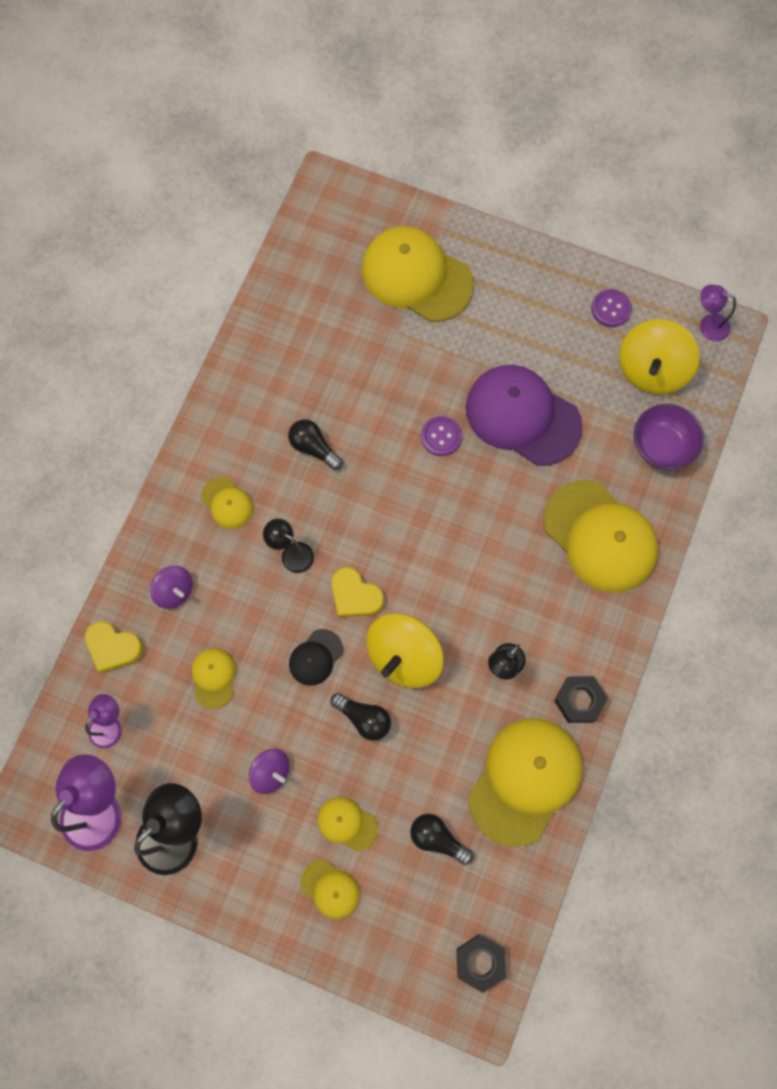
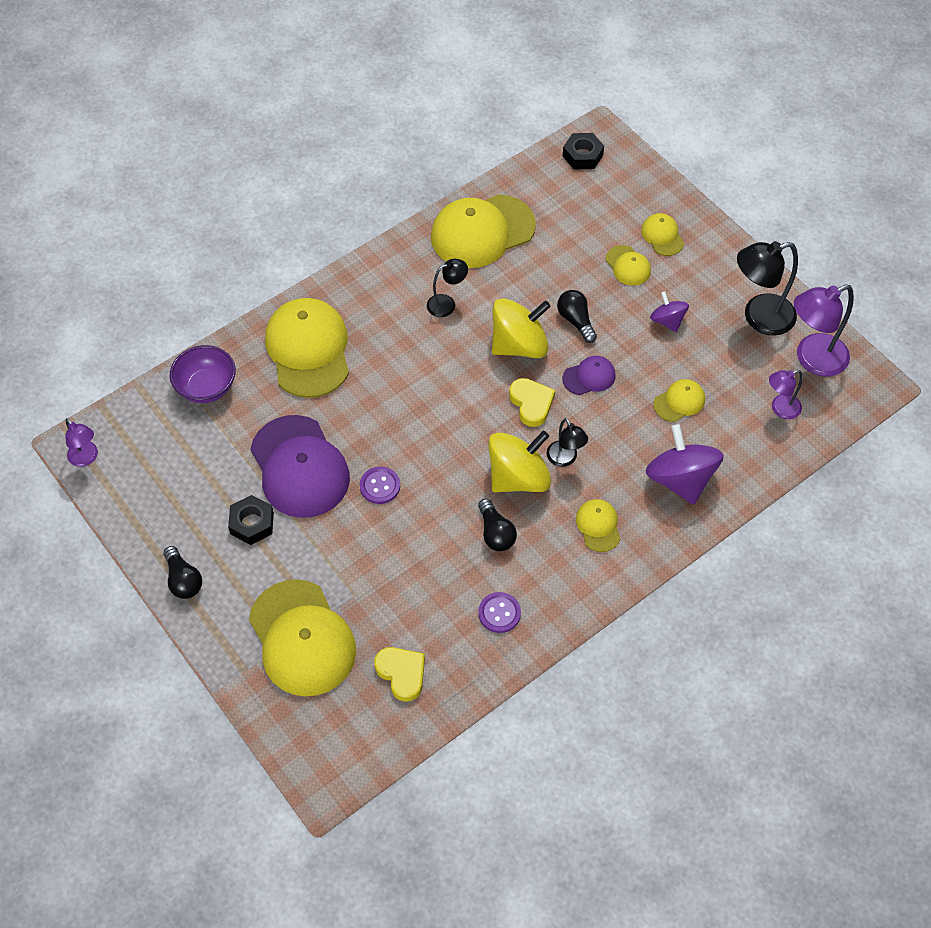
camera: 150 degrees left, 15 degrees down
(113, 647) = (753, 462): yellow heart -> yellow heart (402, 673)
(174, 591) = (680, 479): purple spinning top -> purple spinning top, size x1.81
(213, 677) = (679, 402): yellow cap -> yellow cap turned 150 degrees counterclockwise
(315, 657) = (589, 377): black cap -> purple cap
(437, 838) = (568, 229): black light bulb -> black light bulb (183, 580)
(579, 700) = (408, 258): black nut -> black nut (252, 523)
(611, 309) = (154, 515): purple button -> purple button (499, 613)
(652, 369) = (163, 448): yellow spinning top -> yellow spinning top (518, 477)

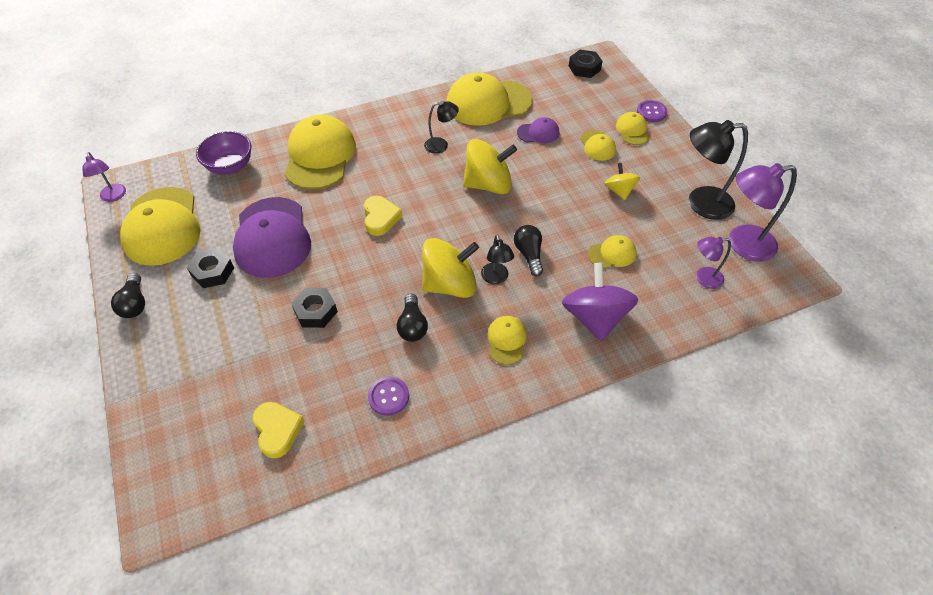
camera: 15 degrees right, 5 degrees down
(302, 638) = (206, 376): yellow cap -> yellow cap (162, 226)
(380, 486) = (330, 266): purple button -> purple button (651, 112)
(386, 541) = (315, 311): none -> black nut
(531, 403) = (482, 229): yellow heart -> yellow heart (380, 218)
(576, 321) = (541, 176): black light bulb -> black light bulb (529, 254)
(589, 377) = (539, 219): purple cap -> purple cap (538, 133)
(667, 321) = (619, 191): purple spinning top -> yellow spinning top

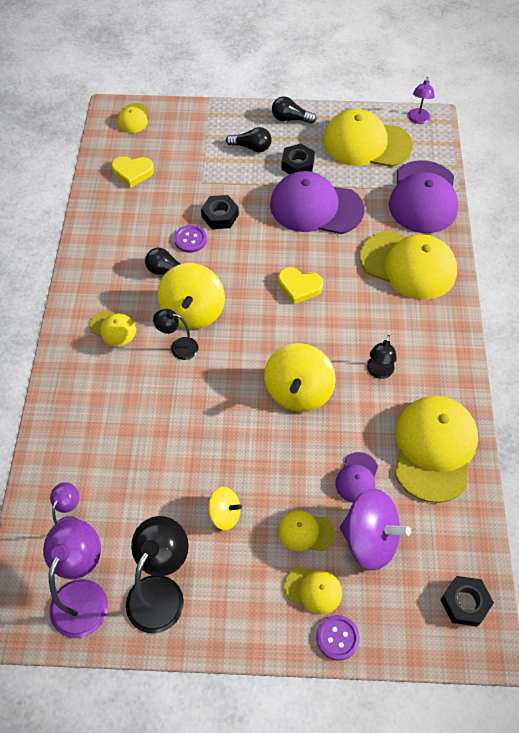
camera: 115 degrees right, 5 degrees up
(114, 197) = (418, 120): purple lamp -> purple lamp turned 75 degrees counterclockwise
(230, 166) = (423, 197): purple bowl -> purple cap
(388, 396) = (116, 237): purple button -> purple button (190, 239)
(529, 254) = (189, 385): black light bulb -> black light bulb (251, 147)
(594, 317) = (92, 403): purple spinning top -> purple spinning top (370, 539)
(612, 254) = (148, 457): yellow cap -> yellow cap (133, 118)

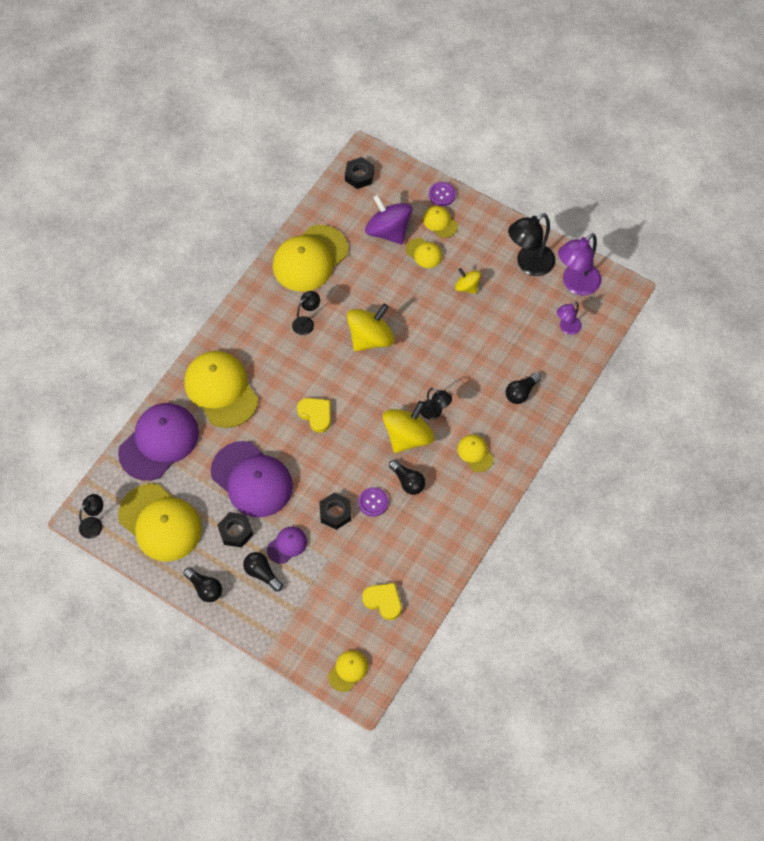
camera: 150 degrees left, 5 degrees up
(92, 415) = (521, 392): none -> black light bulb
(357, 478) = (371, 266): purple cap -> purple cap (287, 545)
(418, 120) = (94, 524): purple lamp -> black lamp

